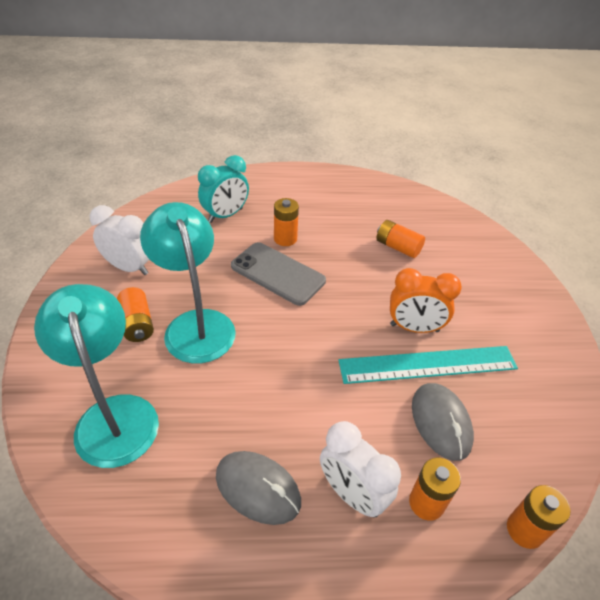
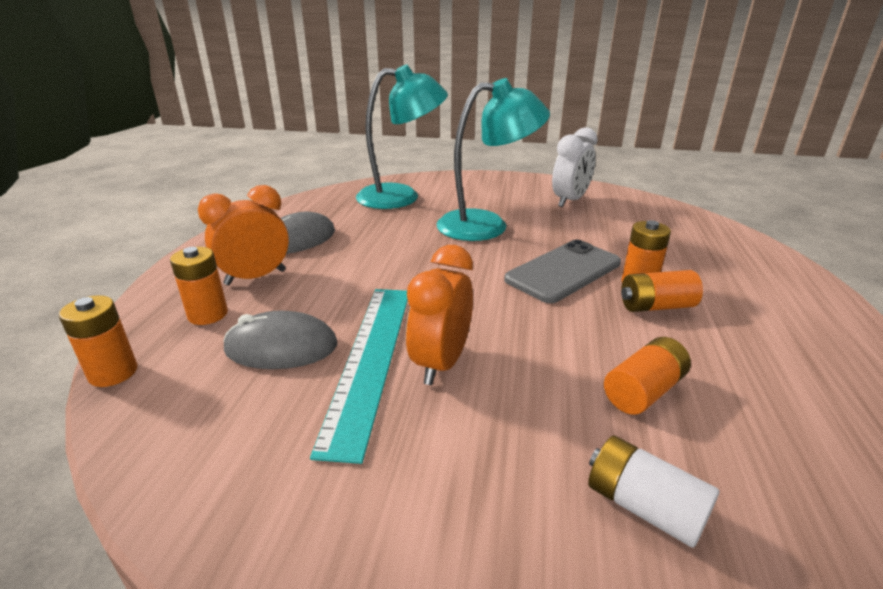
camera: 105 degrees right, 15 degrees down
(137, 324) = (493, 203): orange battery -> orange battery (656, 306)
(225, 215) = (679, 248): turquoise clock -> none
(352, 494) = (255, 277): white clock -> orange clock
(469, 254) = (643, 506): none -> white battery

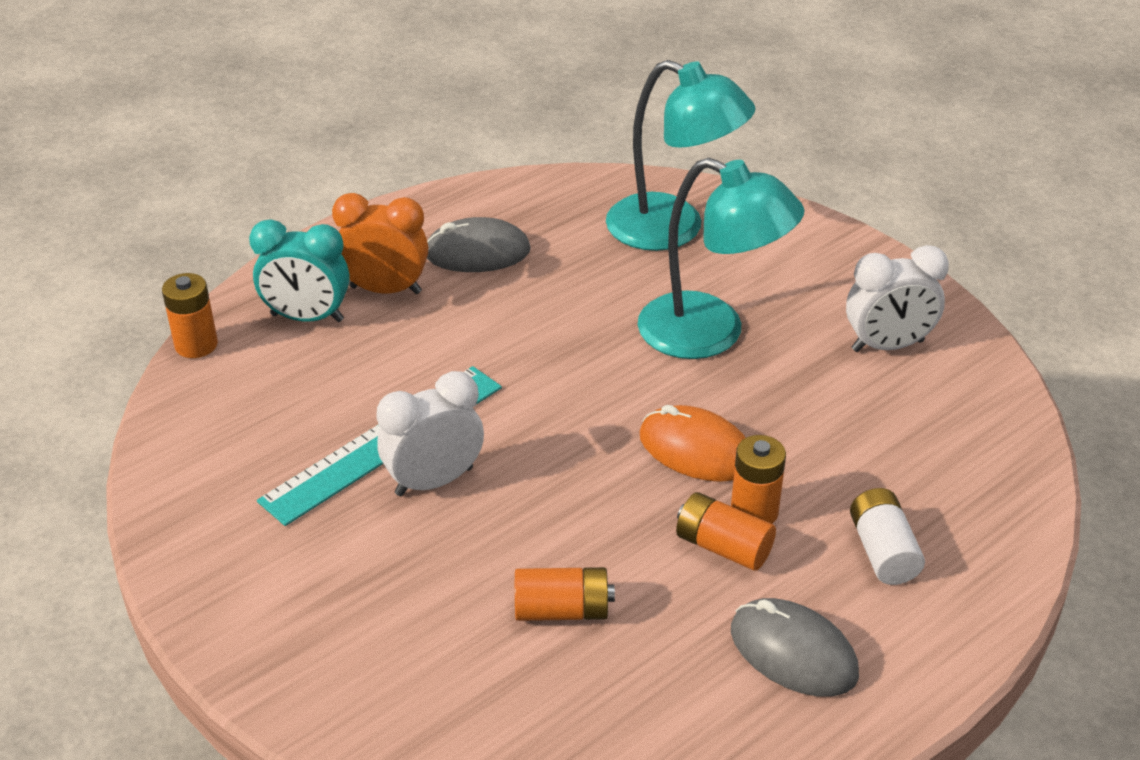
camera: 40 degrees right, 10 degrees up
(208, 314) = (307, 318): orange battery -> turquoise clock
(281, 347) = (330, 389): grey mouse -> grey mouse (793, 652)
(441, 363) = (434, 481): orange clock -> white clock
(563, 271) = (696, 449): grey phone -> orange mouse
(643, 506) = (425, 676): white battery -> white battery (882, 551)

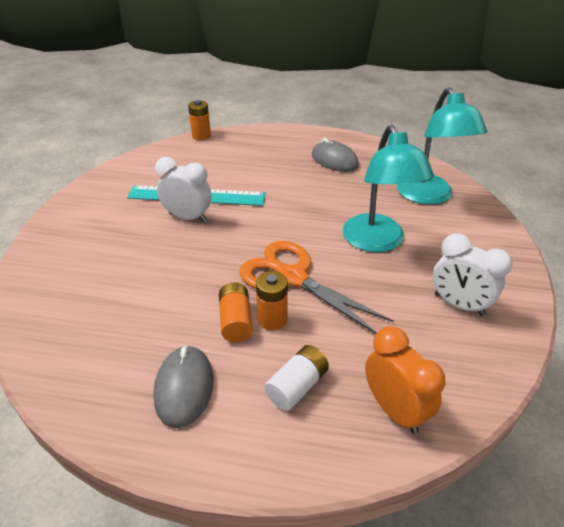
camera: 50 degrees right, 0 degrees up
(307, 318) = (244, 147): turquoise clock -> none
(385, 290) = (282, 153): orange clock -> orange clock (394, 409)
(562, 610) = (144, 291): orange battery -> none
(696, 449) = (293, 277): orange mouse -> orange scissors

